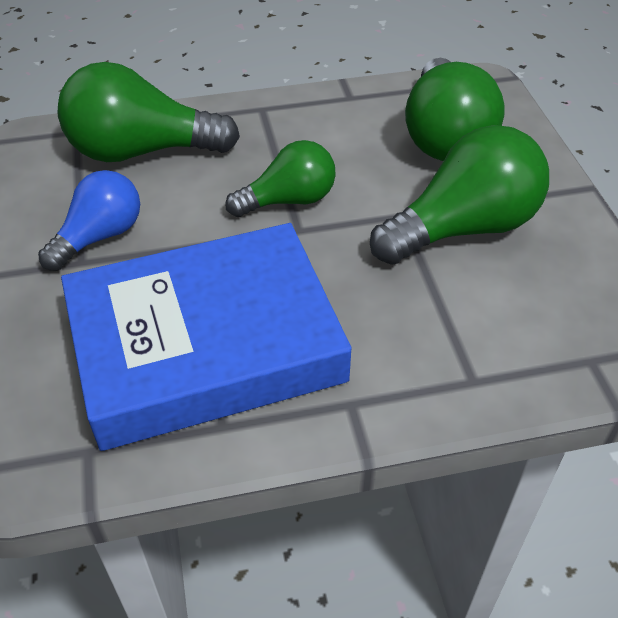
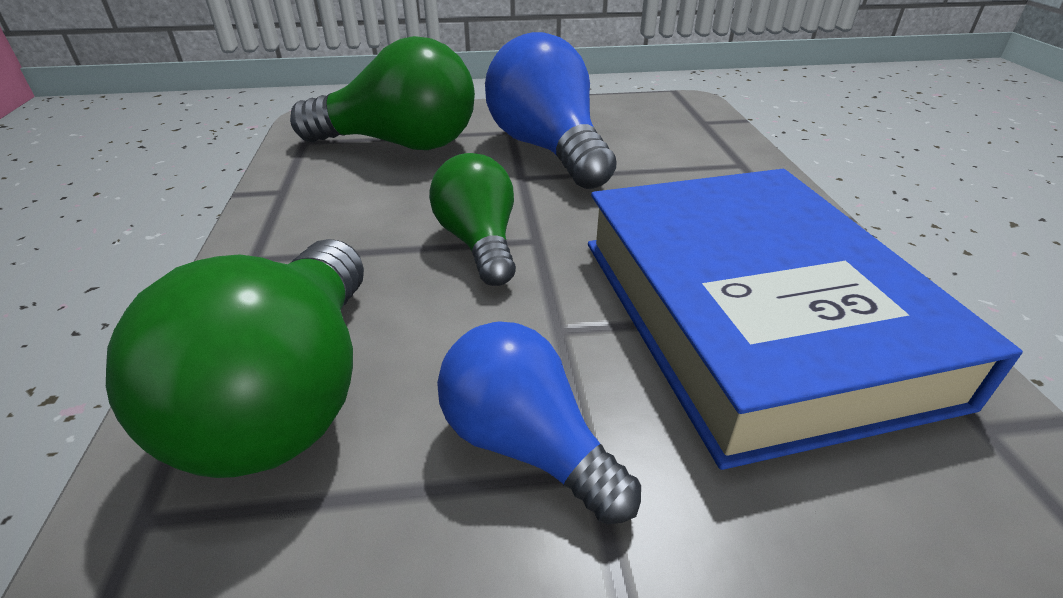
camera: 85 degrees left, 10 degrees down
(462, 228) = (548, 149): green light bulb -> blue light bulb

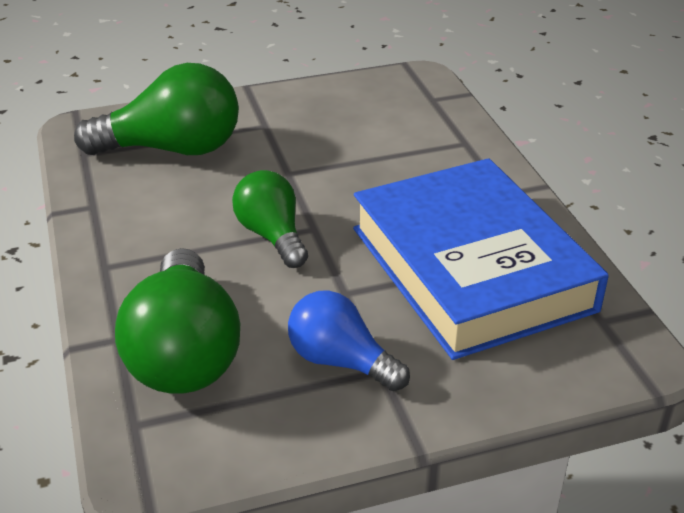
camera: 10 degrees left, 0 degrees up
(548, 149) = (304, 143): blue light bulb -> none

